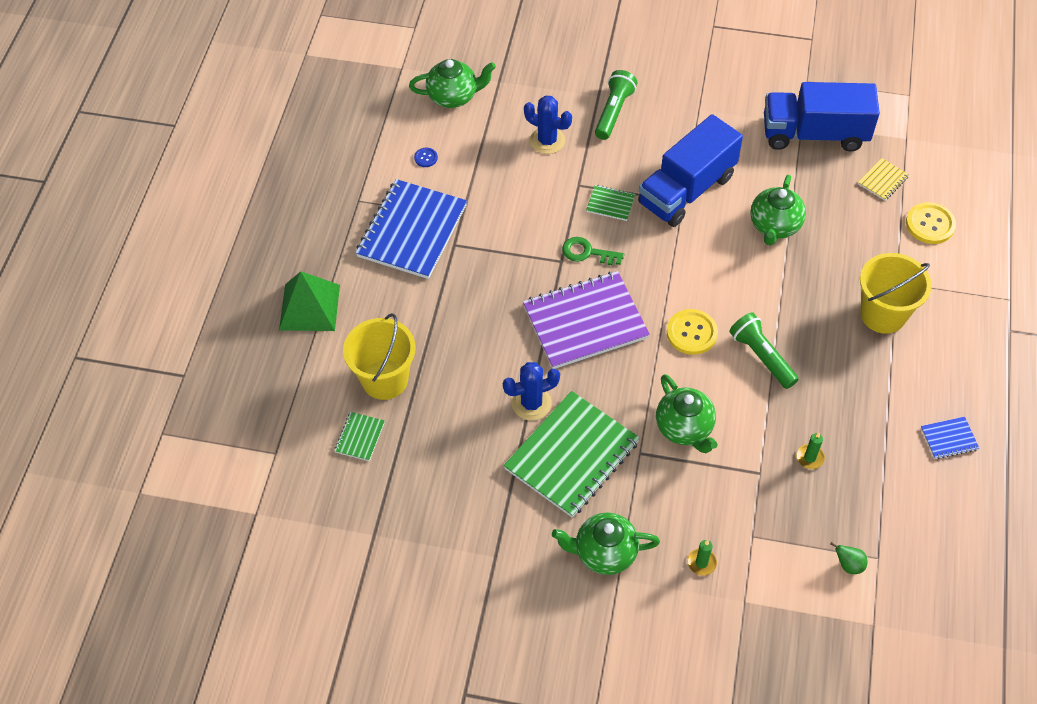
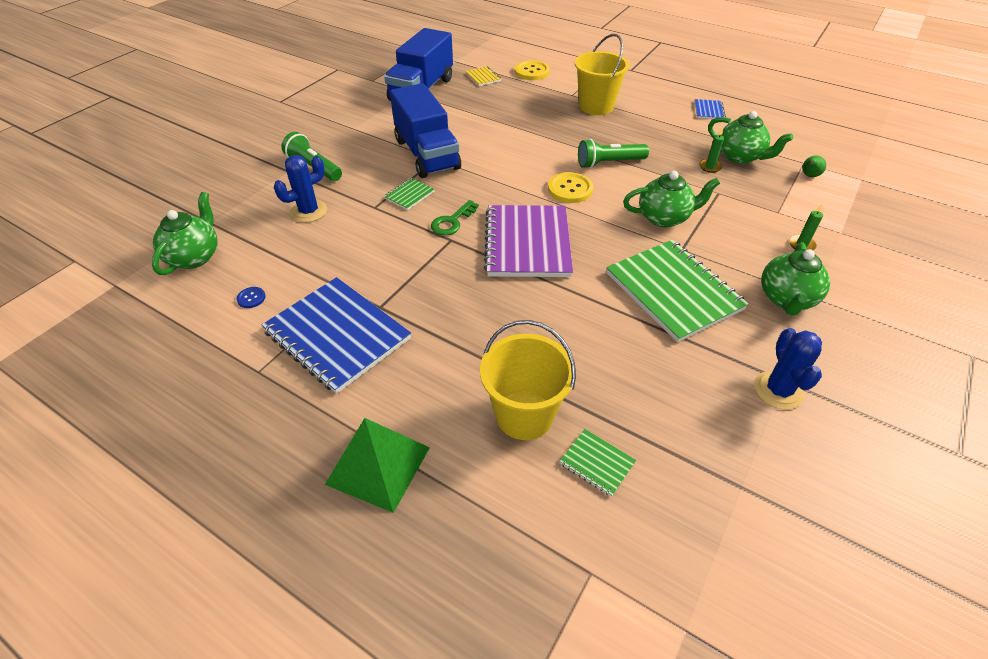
camera: 70 degrees left, 10 degrees down
(531, 403) = (604, 302): blue cactus -> blue cactus (778, 390)
(774, 226) = (491, 126): green teapot -> green teapot (740, 157)

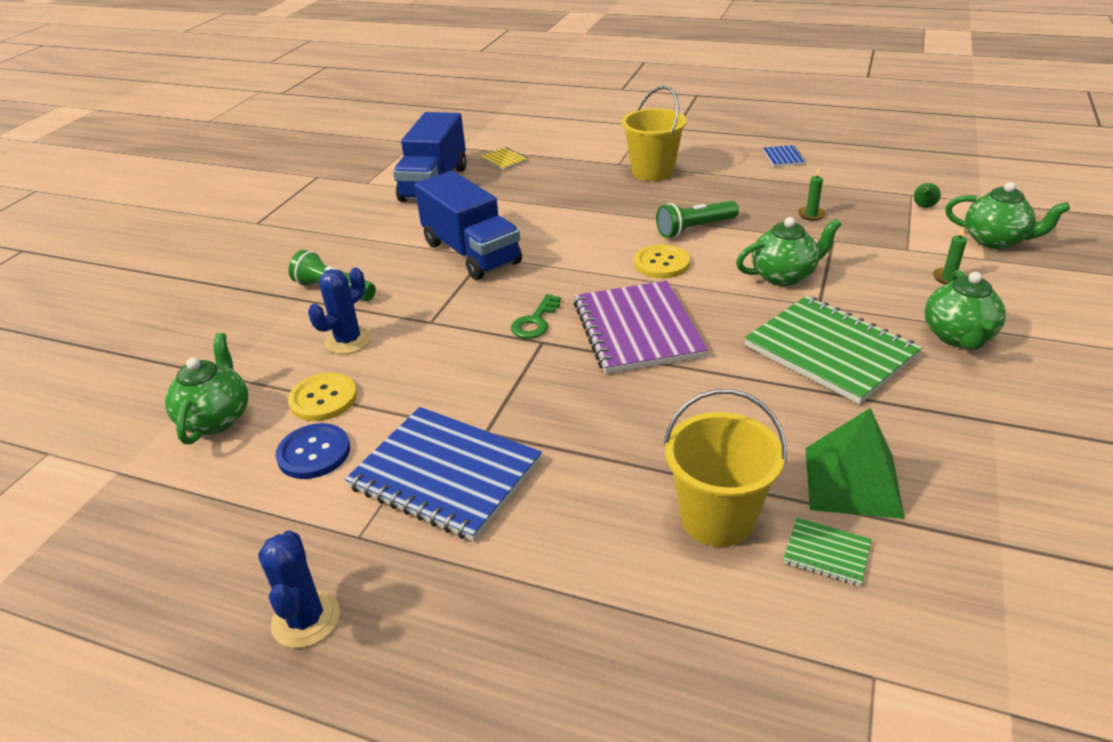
camera: 10 degrees left, 10 degrees down
(251, 298) = (314, 453): blue button -> blue button, size x2.00
(378, 465) = (562, 613): green pyramid -> green pyramid (852, 481)
(409, 195) = (469, 301): green notebook -> none
(532, 72) = (560, 146): yellow button -> yellow button (323, 399)
(740, 157) = (839, 199): green teapot -> green teapot (995, 241)
(778, 390) = (993, 433): blue cactus -> blue cactus (306, 619)

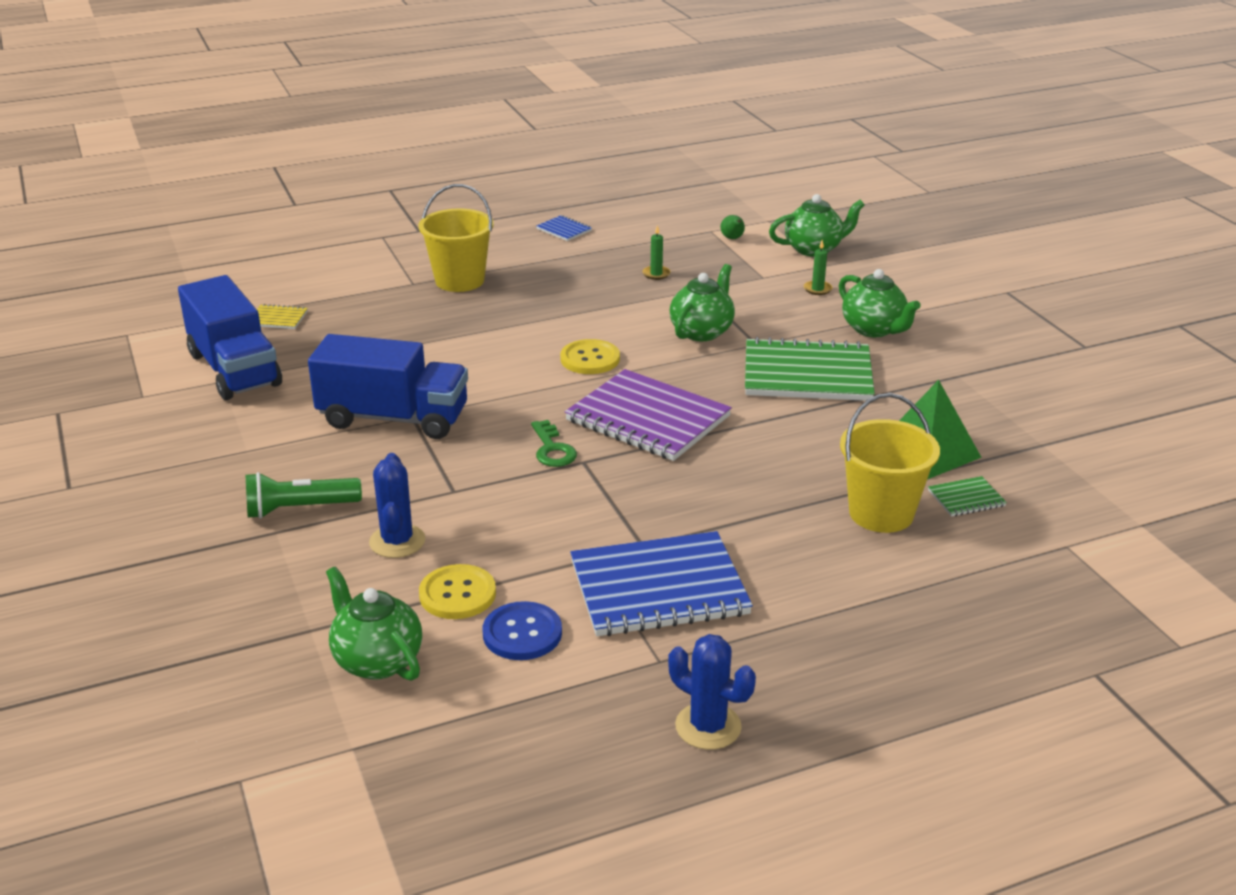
camera: 45 degrees left, 5 degrees down
(694, 229) = (575, 319): green flashlight -> none

